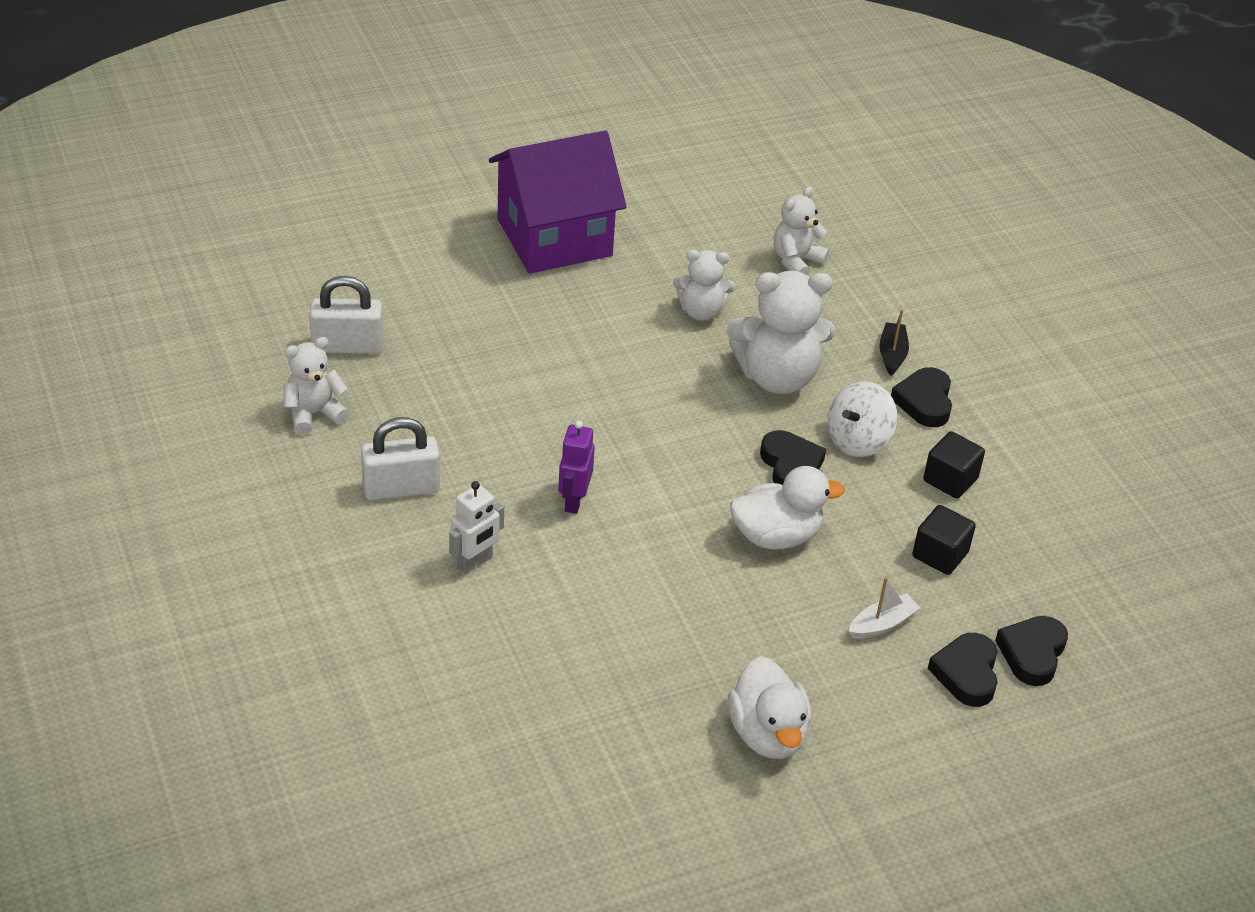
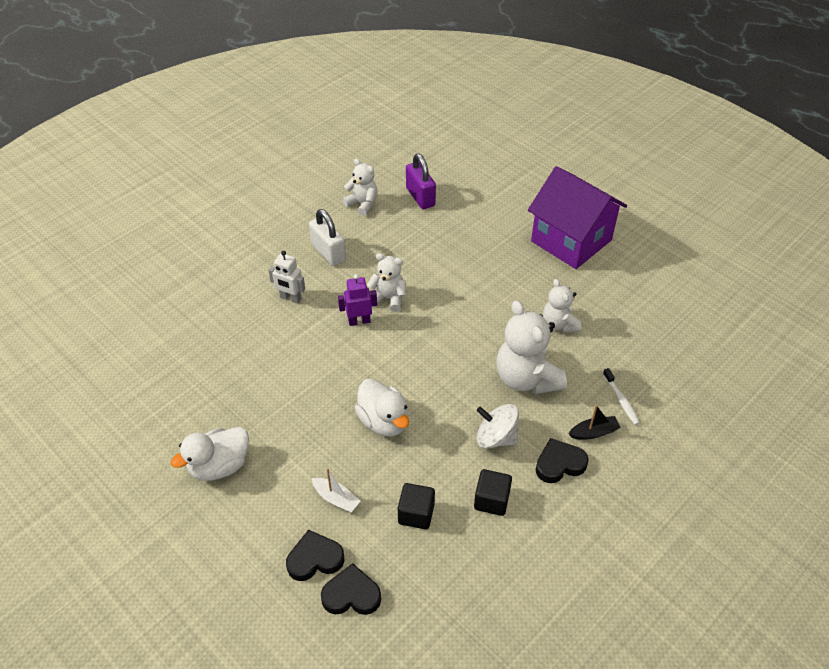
camera: 70 degrees right, 5 degrees up
(347, 346) = (420, 197): white padlock -> purple padlock
(791, 466) = (449, 410): black heart -> none
(796, 261) = (646, 354): white teddy bear -> white teddy bear (388, 298)
(856, 312) = (621, 400): none -> white toothbrush

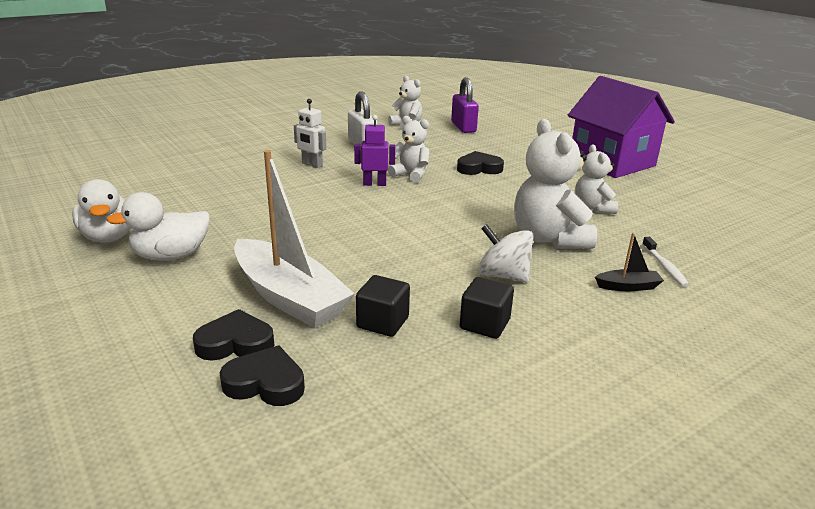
camera: 10 degrees right, 20 degrees down
(336, 498) = (289, 297): white boat -> white boat, size x2.34
(383, 421) = (372, 248): white duck -> white duck (109, 237)
(559, 464) = (580, 306): black heart -> black heart (479, 168)

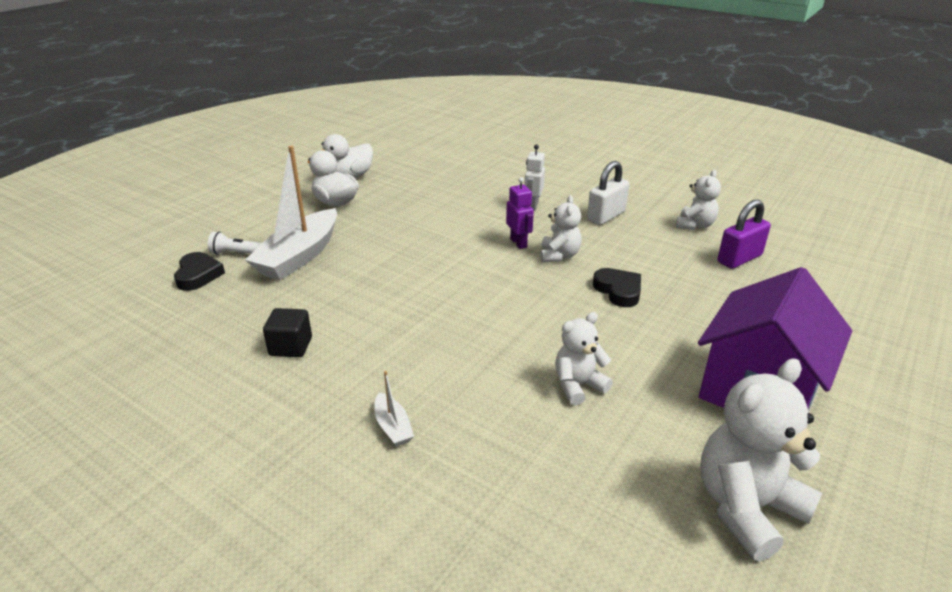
camera: 70 degrees right, 5 degrees up
(235, 343) = (238, 254): black heart -> white flashlight
(382, 322) = (278, 300): black cube -> none
(502, 275) = (376, 343): white spinning top -> none
(548, 238) = (471, 361): white teddy bear -> white teddy bear (746, 508)
(628, 286) = (393, 427): black boat -> white boat
(664, 267) = (454, 455): white toothbrush -> none

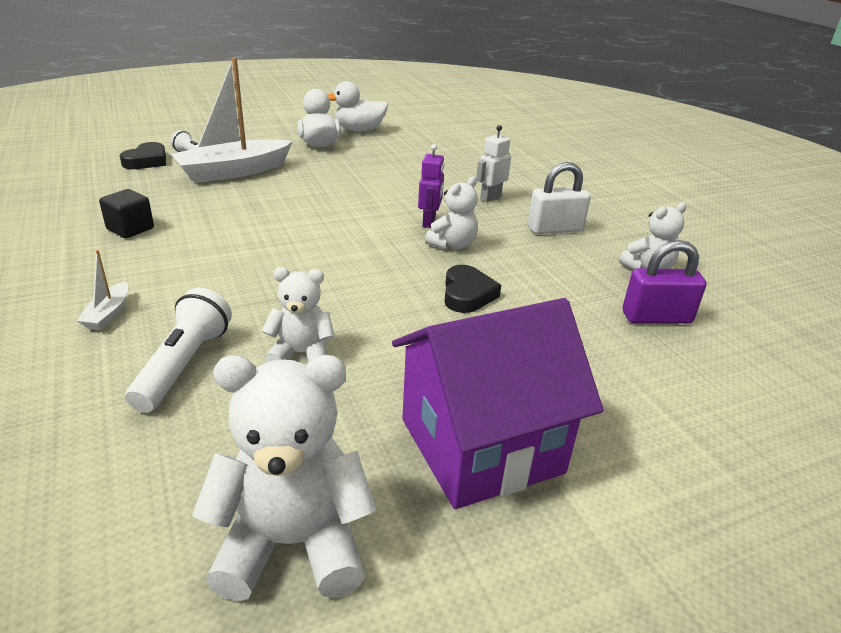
camera: 30 degrees right, 0 degrees up
(512, 435) = (184, 365): none -> white flashlight

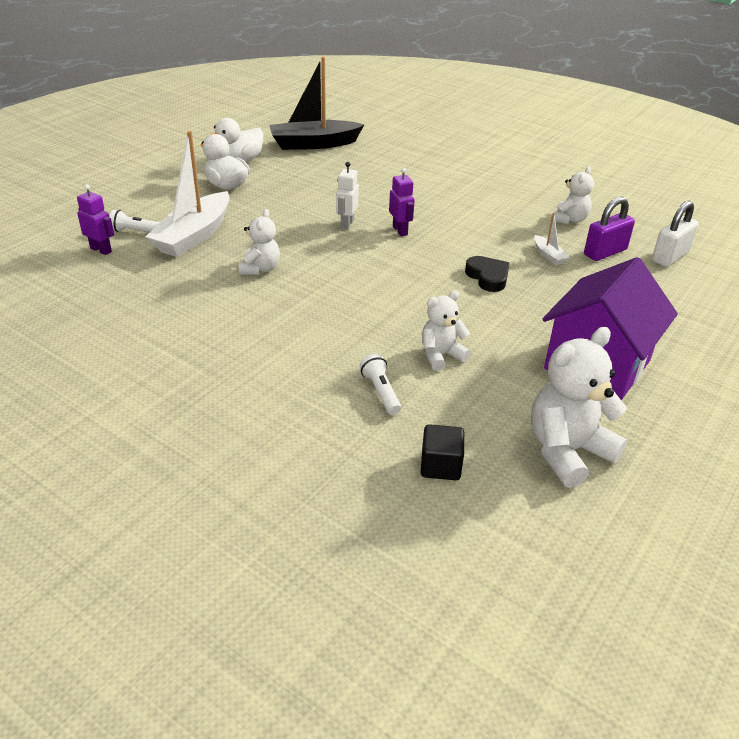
camera: 30 degrees left, 5 degrees up
(108, 314) = (279, 382): white boat -> white boat (548, 255)
(130, 229) = (189, 315): black cube -> black cube (440, 466)
(147, 161) = (101, 250): black heart -> purple robot
(184, 365) = (381, 392): white flashlight -> white flashlight, size x0.64
(445, 134) = (314, 144): none -> black boat
(452, 245) = (437, 243): white teddy bear -> white teddy bear (260, 269)
(490, 198) = (417, 195): white robot -> white robot (346, 224)
(555, 229) = (486, 208): white padlock -> white padlock (670, 256)

